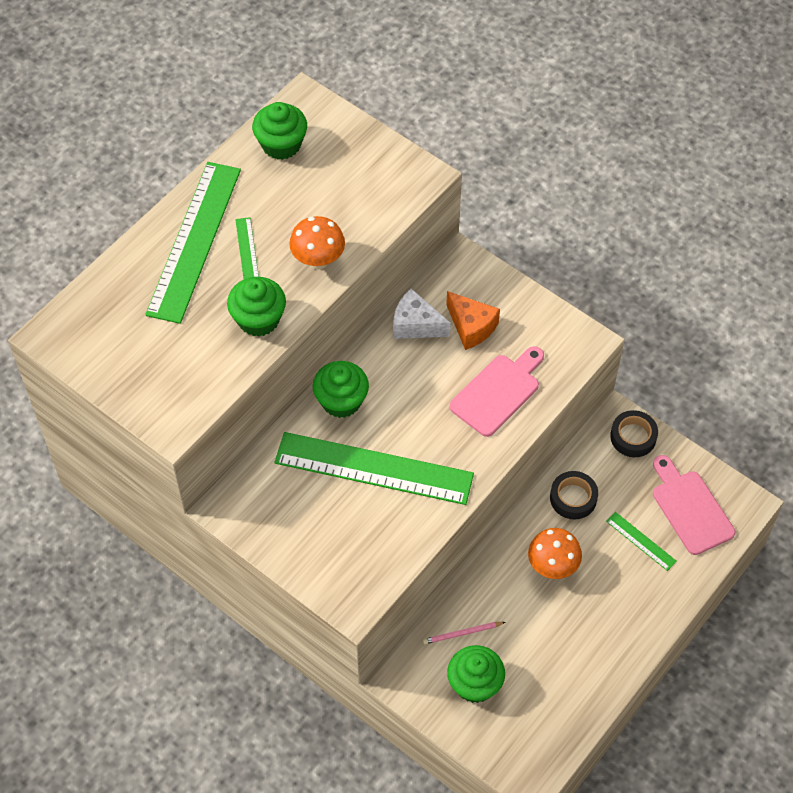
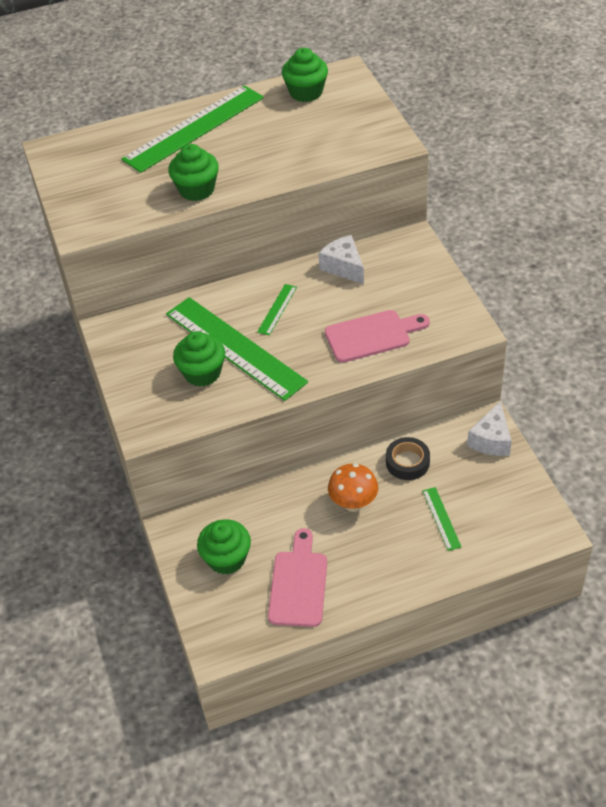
camera: 35 degrees right, 10 degrees down
(247, 251) = (225, 146): green ruler -> green ruler (277, 309)
(318, 260) = (271, 169): orange mushroom -> none
(341, 401) = (247, 294): green cupcake -> green cupcake (202, 373)
(462, 633) = (245, 518): pink pencil -> none
(471, 327) = (386, 284): orange cheese -> none
(633, 437) = (491, 440): black tape -> white cheese
(690, 508) = (502, 513): pink cutting board -> pink cutting board (298, 584)

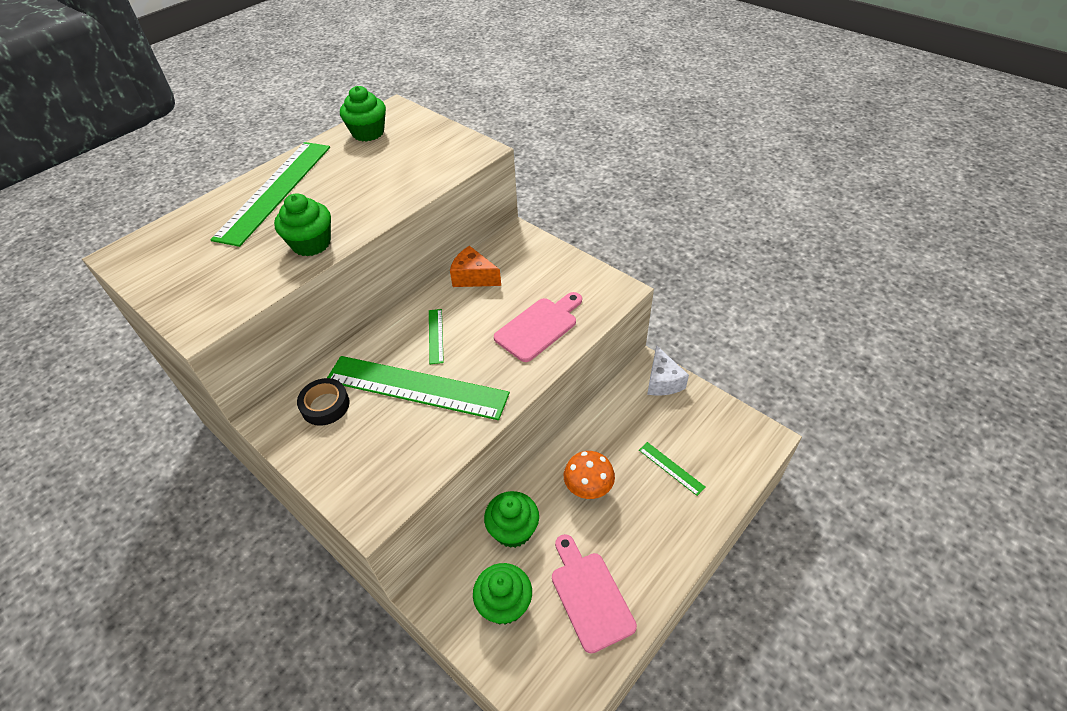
camera: 30 degrees left, 0 degrees up
(202, 373) = (398, 426): green cupcake -> green cupcake (513, 530)
(343, 267) = (473, 277): white cheese -> orange cheese
(407, 462) = (609, 430): black tape -> black tape (325, 405)

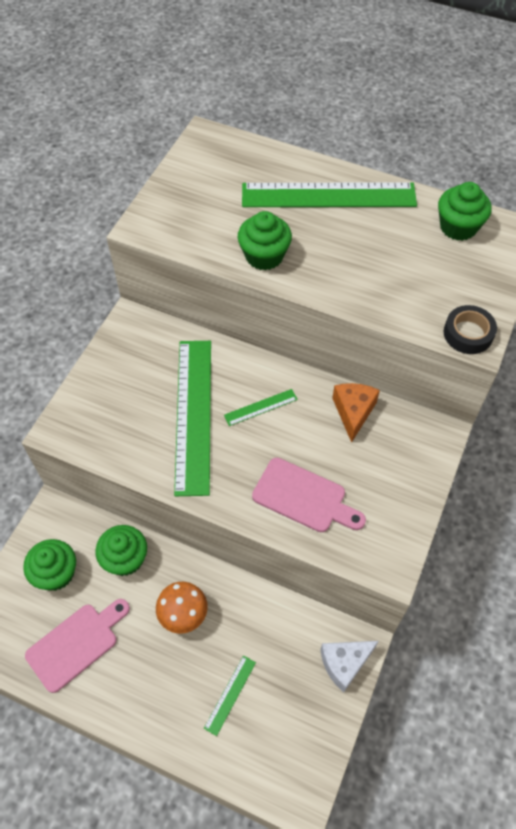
camera: 70 degrees right, 10 degrees up
(325, 405) = (154, 353): black tape -> black tape (468, 334)

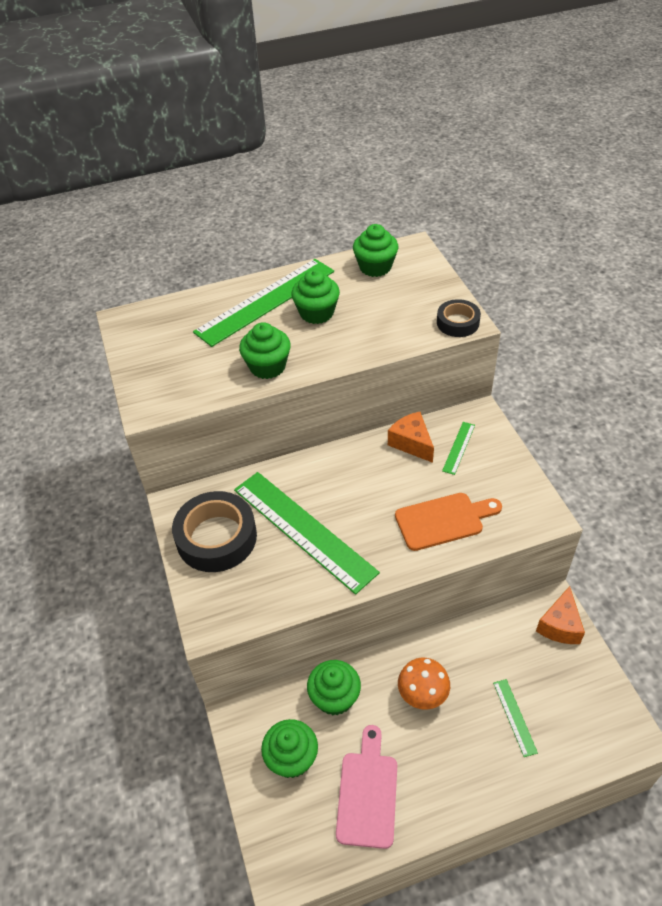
camera: 40 degrees left, 10 degrees down
(130, 369) = (216, 537): none -> black tape
(261, 407) = (346, 488): green ruler -> green ruler (459, 447)
(304, 497) = (443, 520): pink cutting board -> orange cutting board
(344, 663) = (560, 625): white cheese -> orange cheese
(357, 236) = (317, 313): none -> green cupcake

